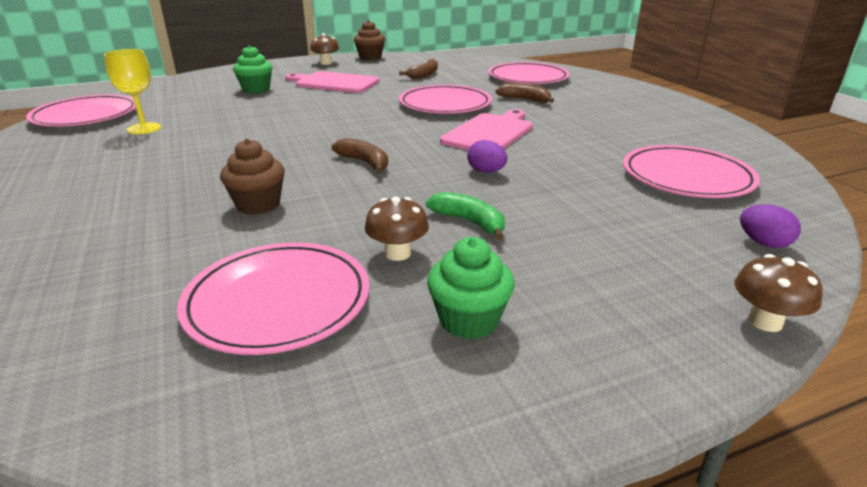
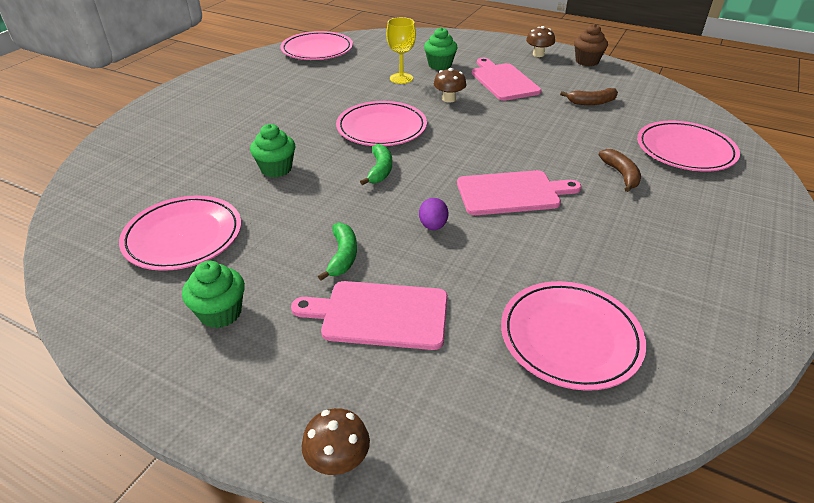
camera: 50 degrees right, 10 degrees up
(144, 128) = (325, 75): yellow goblet -> yellow goblet (401, 78)
(258, 205) = (276, 169): brown cupcake -> green cupcake
(365, 162) = (380, 170): brown banana -> green banana
(397, 253) = (271, 248): brown mushroom -> brown mushroom (449, 99)
(445, 104) = (539, 145): pink plate -> pink plate (381, 128)
(579, 234) = (380, 314): none -> pink cutting board
(763, 243) = (480, 428): purple egg -> none

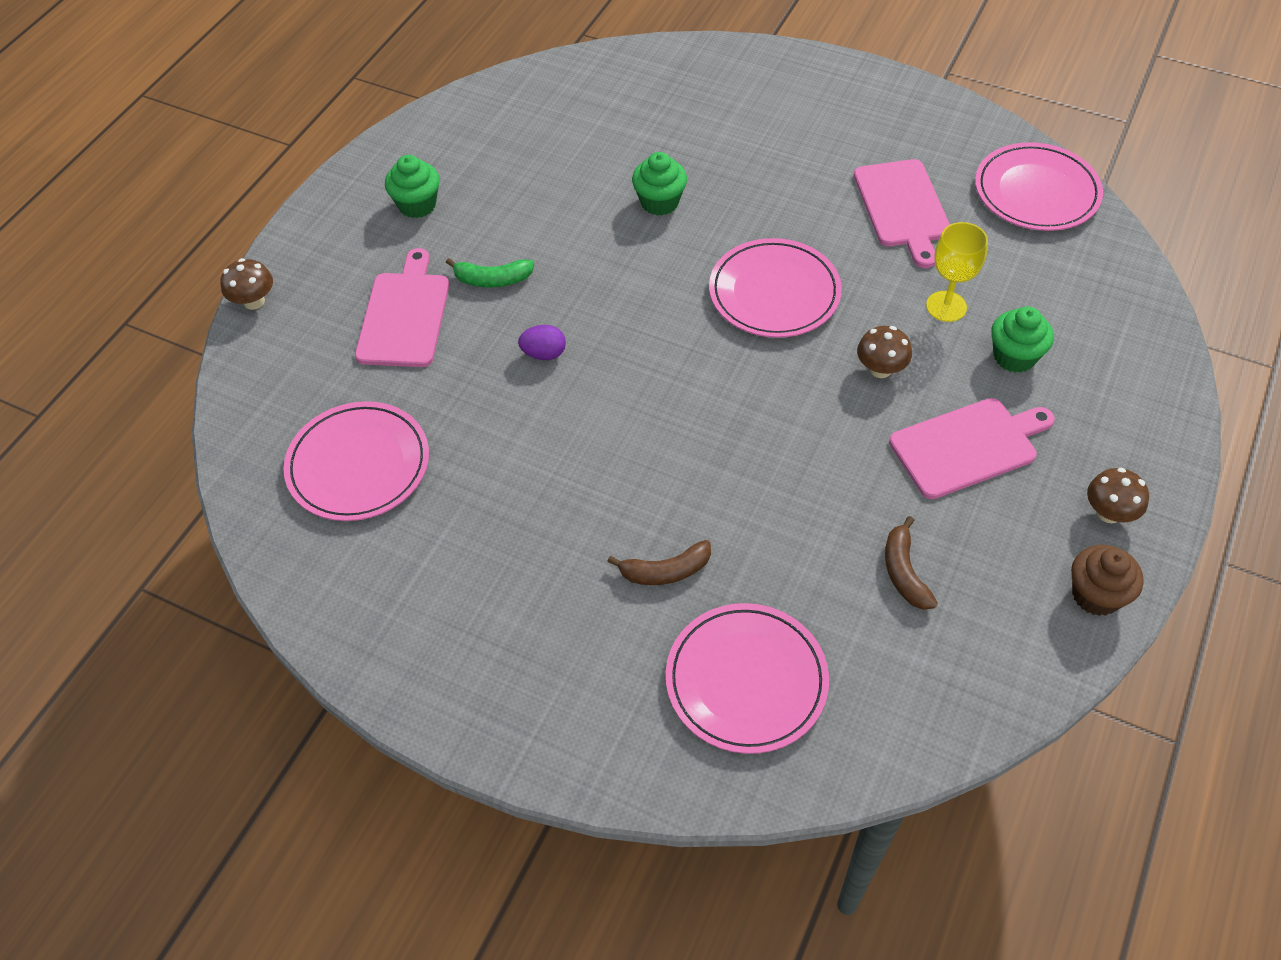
camera: 90 degrees right, 15 degrees up
(183, 236) = (529, 155): pink plate -> none
(380, 170) = (662, 298): green banana -> none
(512, 193) = (614, 435): pink cutting board -> pink cutting board (902, 207)

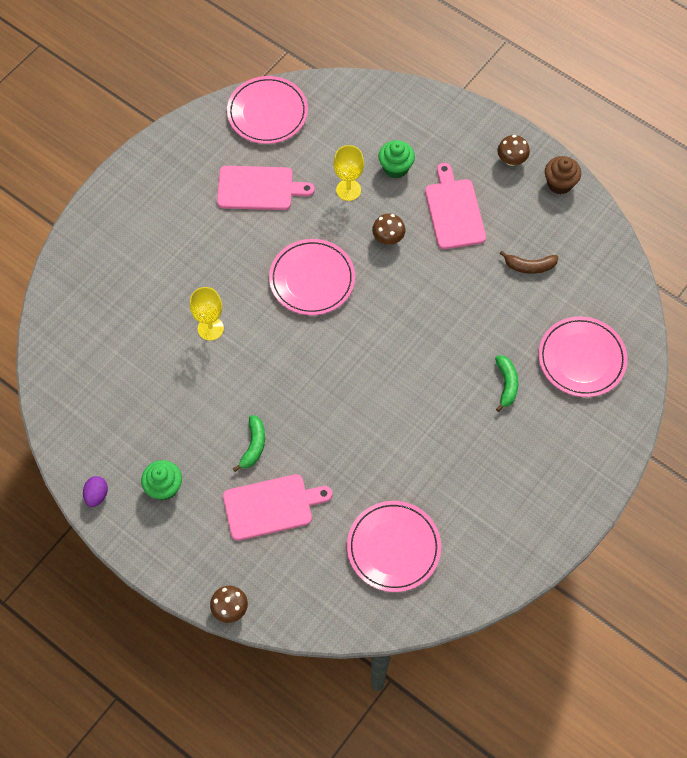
camera: 80 degrees left, 10 degrees up
(405, 315) = (271, 506): pink cutting board -> pink cutting board turned 150 degrees clockwise
(544, 354) = (328, 423): purple egg -> purple egg (97, 495)
(659, 202) = (210, 328): green cupcake -> yellow goblet
(665, 571) = (506, 384): brown banana -> green banana

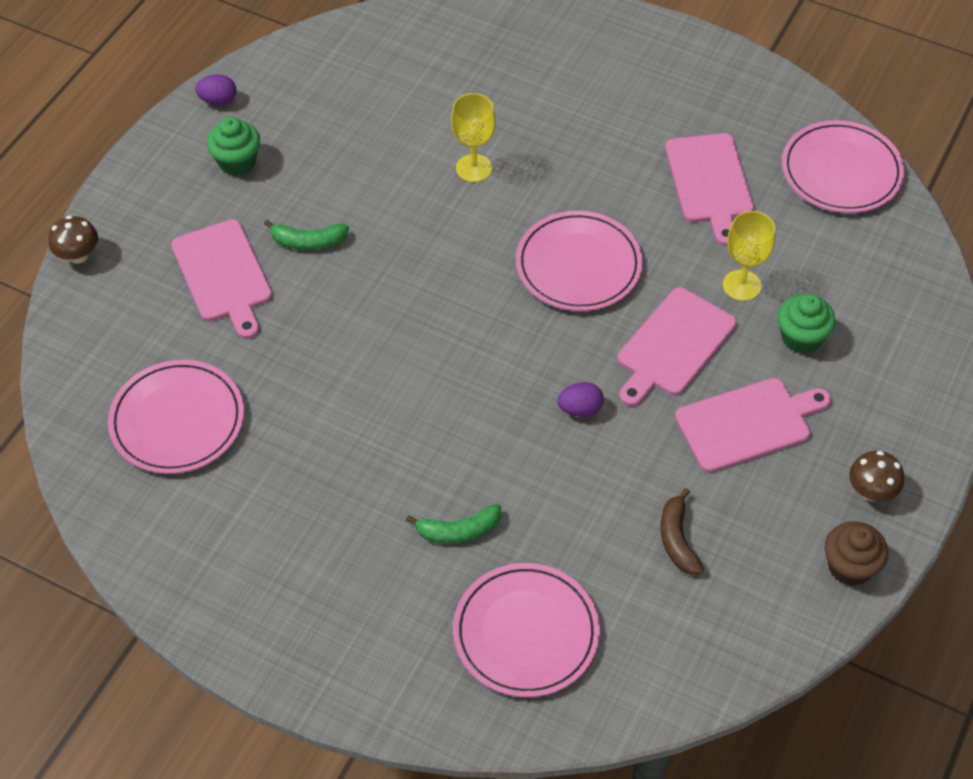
camera: 80 degrees right, 10 degrees down
(388, 238) = (673, 345): brown mushroom -> pink cutting board
(427, 300) = (580, 409): none -> purple egg

